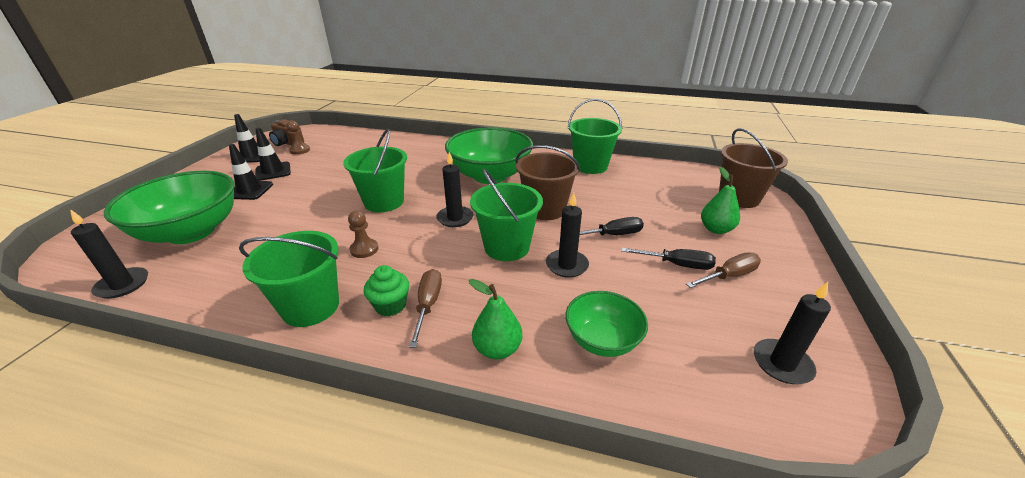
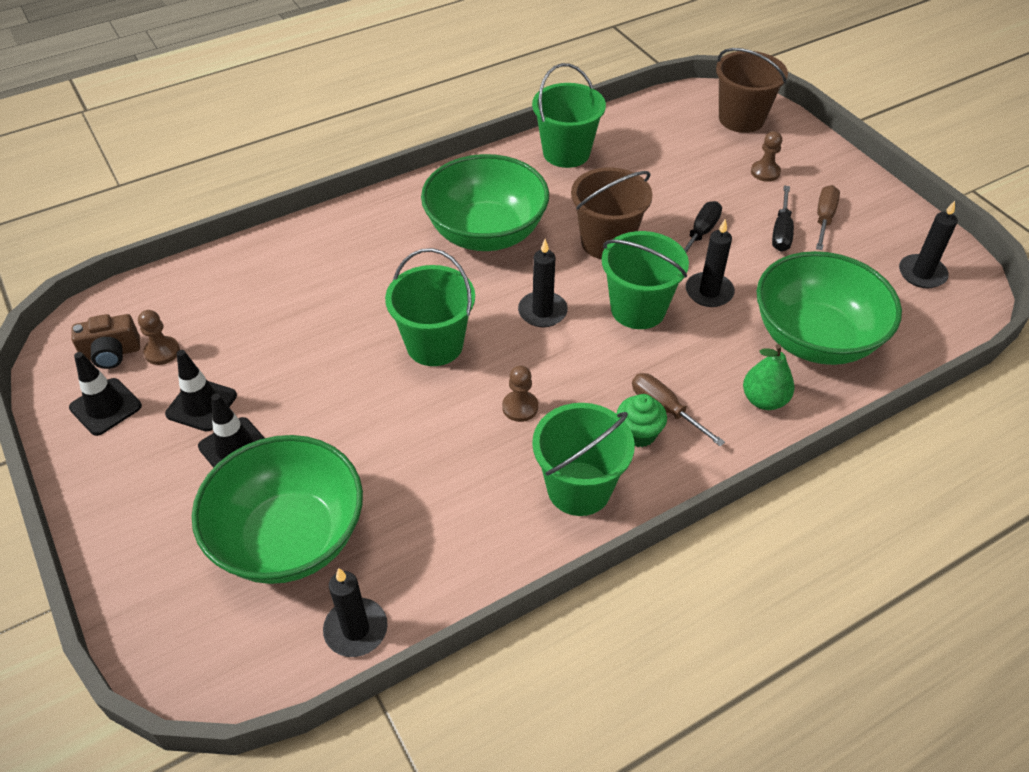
camera: 45 degrees left, 15 degrees up
(602, 340) = (814, 338): green bowl -> green bowl, size x1.81
(677, 265) = (781, 232): black screwdriver -> black screwdriver turned 135 degrees clockwise
(715, 229) = (765, 172): green pear -> brown pawn

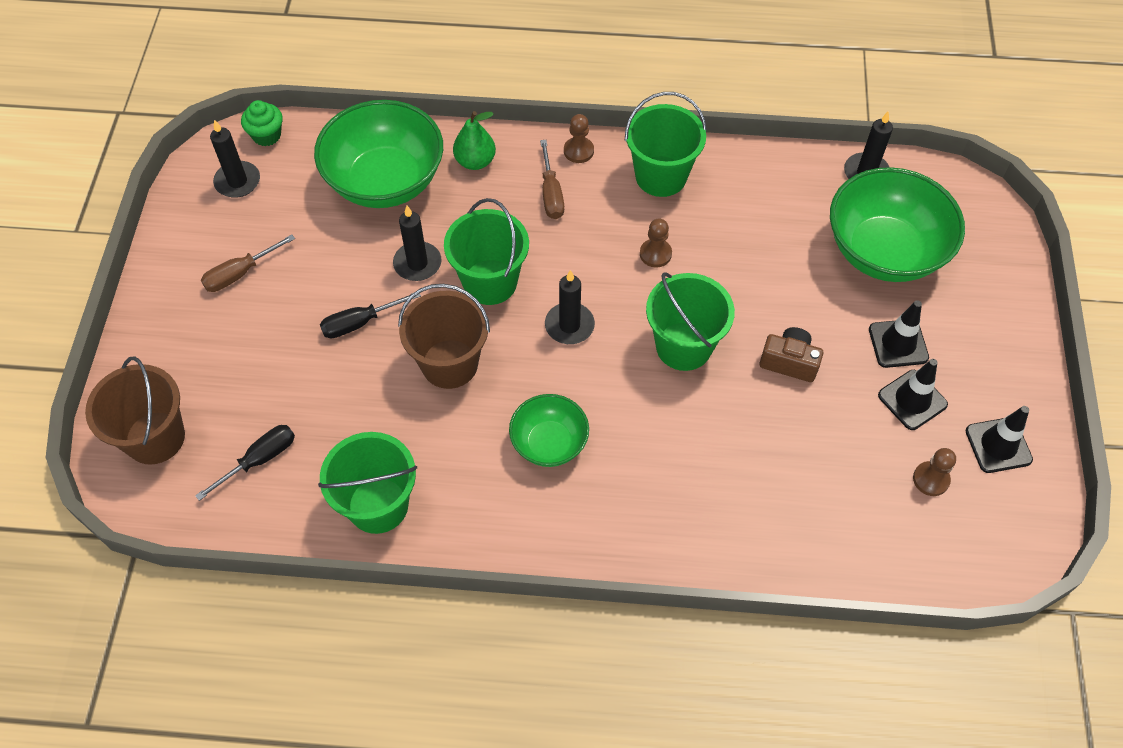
camera: 145 degrees left, 10 degrees up
(112, 353) = (980, 505): brown camera -> brown camera (789, 362)
(486, 233) = (549, 443): green bowl -> green bowl, size x0.55
(638, 433) = (586, 188): green cupcake -> green cupcake (266, 135)
(765, 172) = (222, 354): brown pawn -> brown pawn (578, 151)
(781, 232) = (292, 282): black screwdriver -> black screwdriver (260, 459)

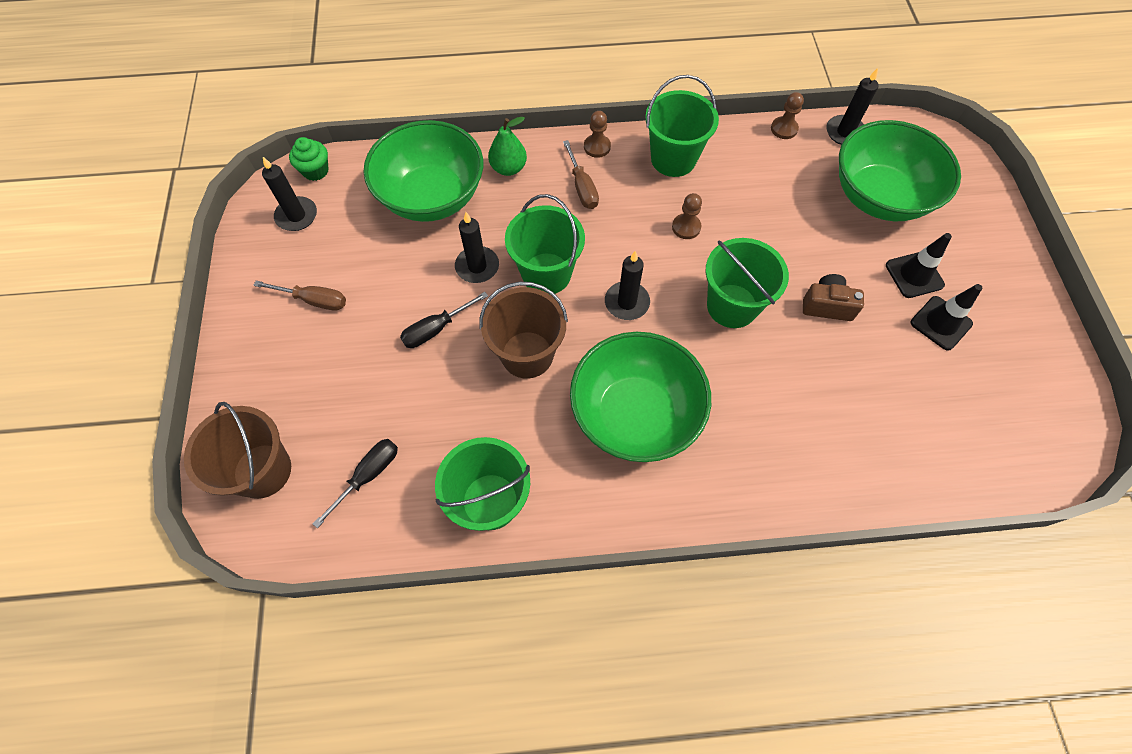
camera: 10 degrees left, 5 degrees up
(239, 274) = (314, 300): brown screwdriver -> brown screwdriver turned 120 degrees counterclockwise
(549, 443) = (635, 414): green bowl -> green bowl, size x1.81
(931, 479) = (978, 392): brown pawn -> brown pawn (784, 129)
(998, 445) = (1025, 352): black traffic cone -> none

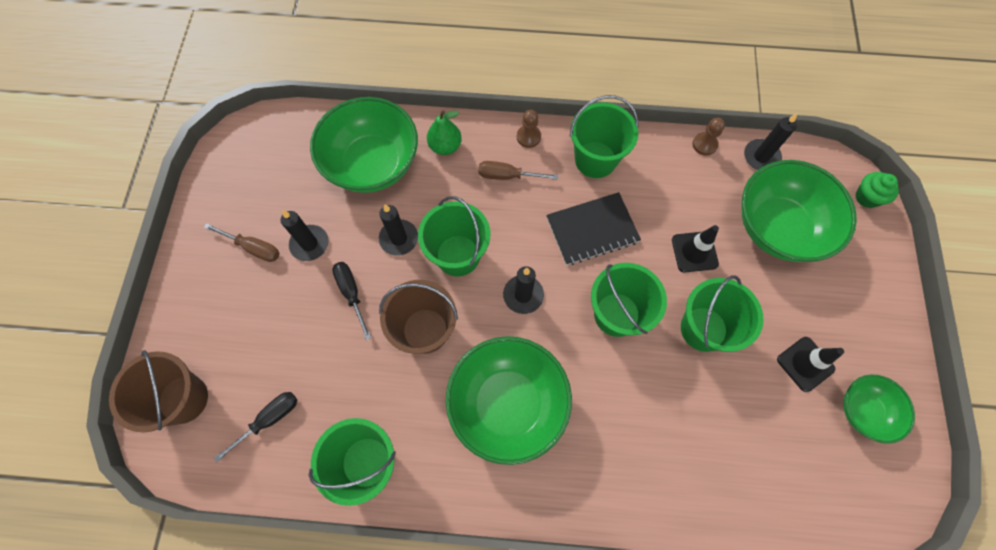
camera: 10 degrees right, 5 degrees up
(297, 216) = (253, 164): black candle -> black candle (309, 244)
(315, 171) = (277, 123): green cupcake -> green cupcake (867, 197)
(435, 329) = (351, 293): black screwdriver -> black screwdriver turned 90 degrees clockwise
(582, 188) = (507, 176): brown screwdriver -> brown screwdriver turned 105 degrees clockwise
(686, 227) = (592, 230): brown pawn -> black notebook
(827, 306) = (703, 329): brown camera -> green bucket
(914, 275) = (792, 312): black traffic cone -> black traffic cone (694, 252)
(1012, 359) = (863, 411): none -> green bowl

